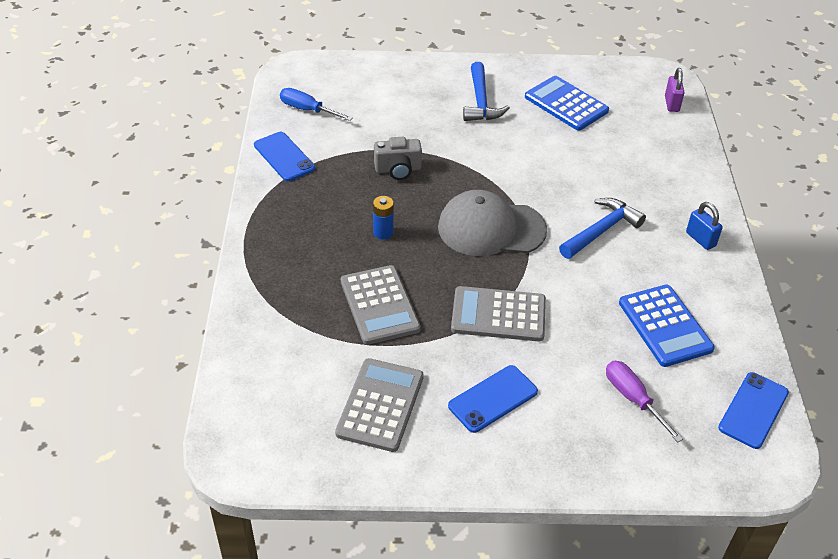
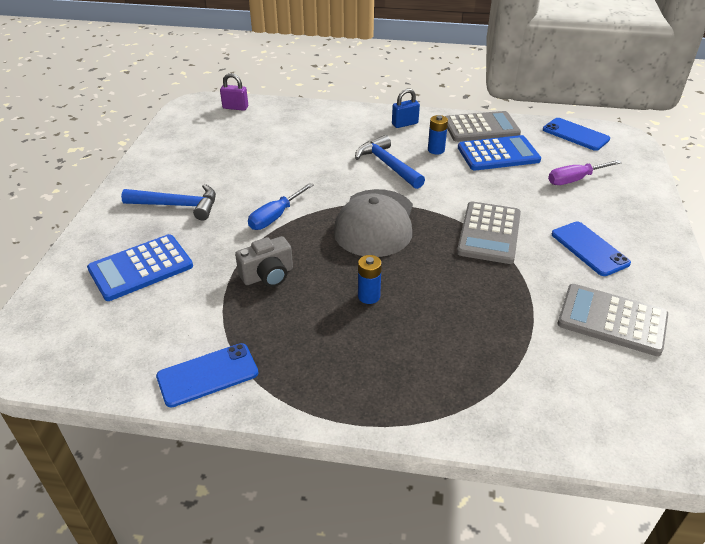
camera: 80 degrees left, 5 degrees down
(308, 110) = (119, 345): blue screwdriver -> blue screwdriver (275, 216)
(379, 305) = (478, 309): grey calculator -> grey calculator (481, 128)
(398, 169) = (268, 275): grey camera -> grey camera turned 60 degrees clockwise
(566, 104) = (209, 157): blue calculator -> blue calculator (141, 268)
(650, 269) = (436, 150): none -> blue battery

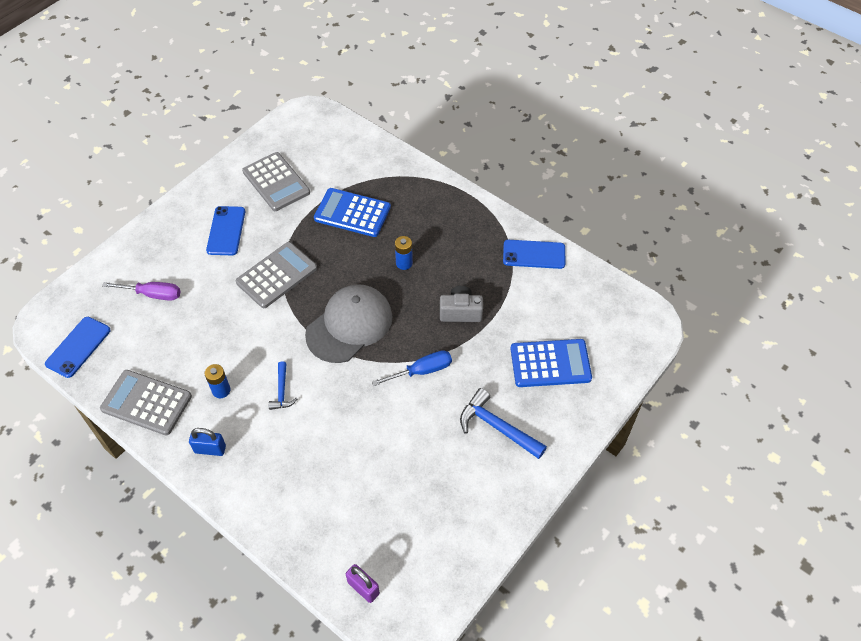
camera: 150 degrees left, 15 degrees up
(387, 165) = (282, 391): blue hammer -> blue hammer, size x0.58
(498, 154) = (175, 356): blue calculator -> blue calculator (352, 213)
(575, 134) = (78, 347): blue phone -> blue phone turned 45 degrees clockwise

